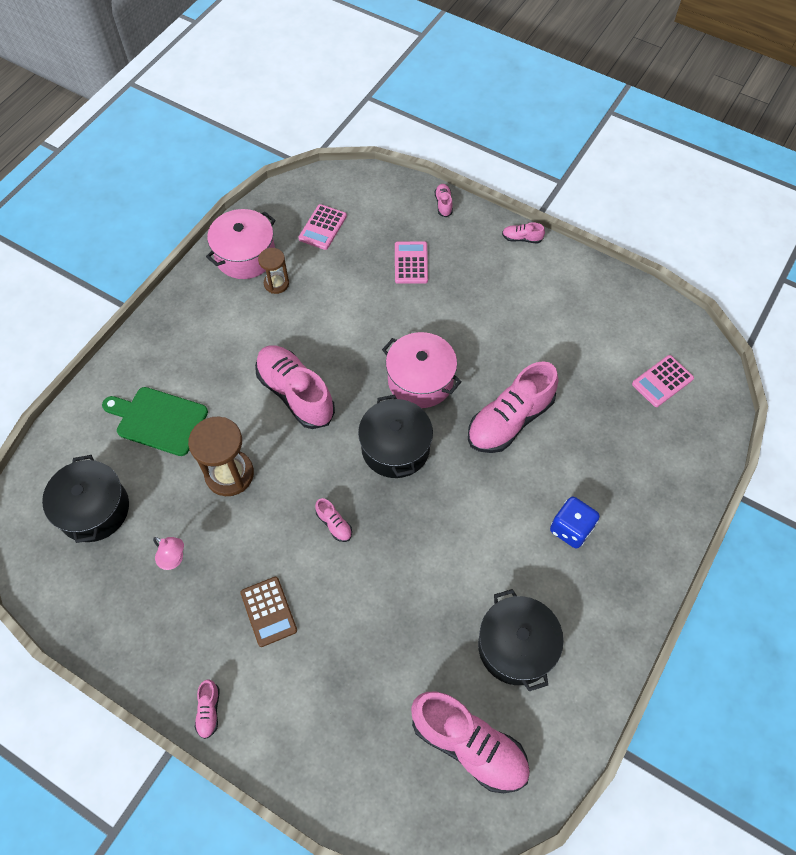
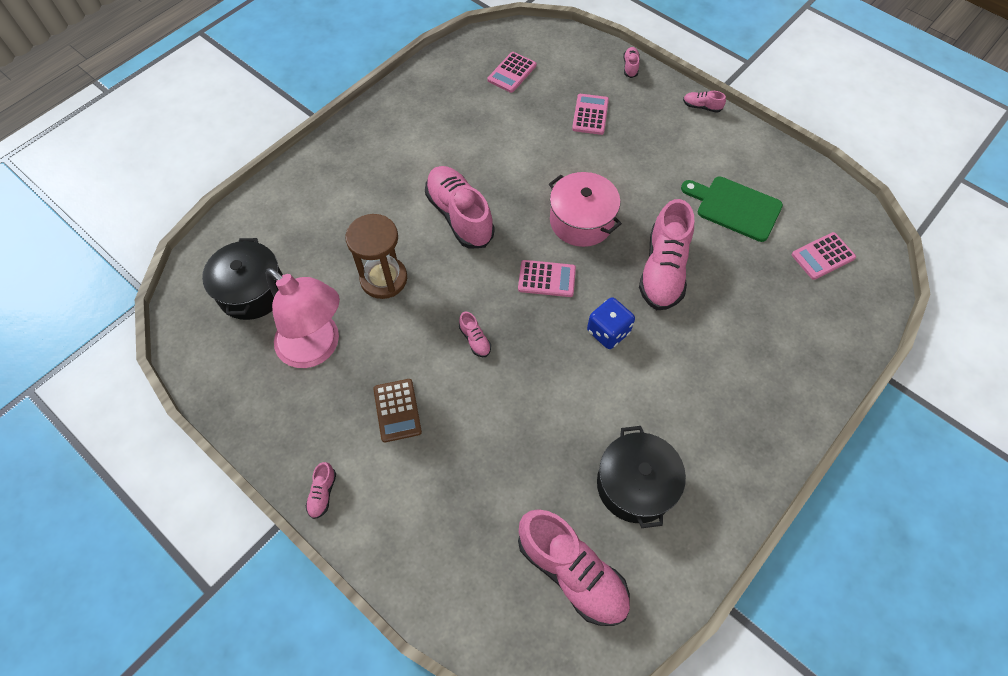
camera: 10 degrees right, 0 degrees up
(158, 420) = (327, 221): green cutting board -> green cutting board (735, 207)
(174, 559) = (317, 348): pink lamp -> pink lamp, size x2.40
(245, 255) = (435, 88): pink pot -> none
(276, 283) = (459, 116): brown hourglass -> none
(395, 448) = (546, 279): black pot -> pink calculator
(509, 420) = (663, 270): pink shoe -> pink shoe turned 45 degrees counterclockwise
(571, 529) = (708, 381): blue dice -> blue dice (608, 332)

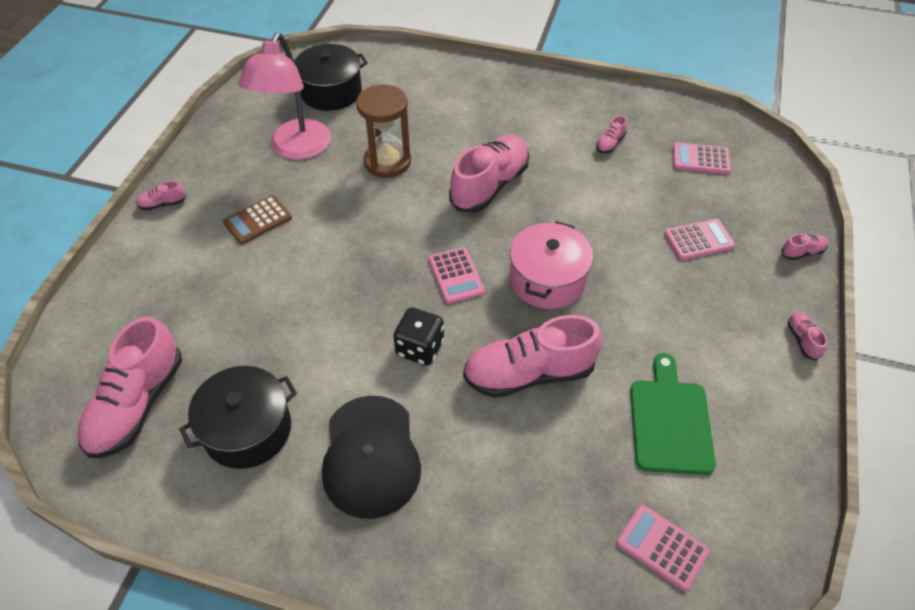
camera: 65 degrees right, 10 degrees down
(475, 340) = (355, 246): pink shoe -> pink shoe (610, 143)
(608, 332) = (420, 348): blue dice -> black dice
(694, 401) = (371, 456): none -> black cap

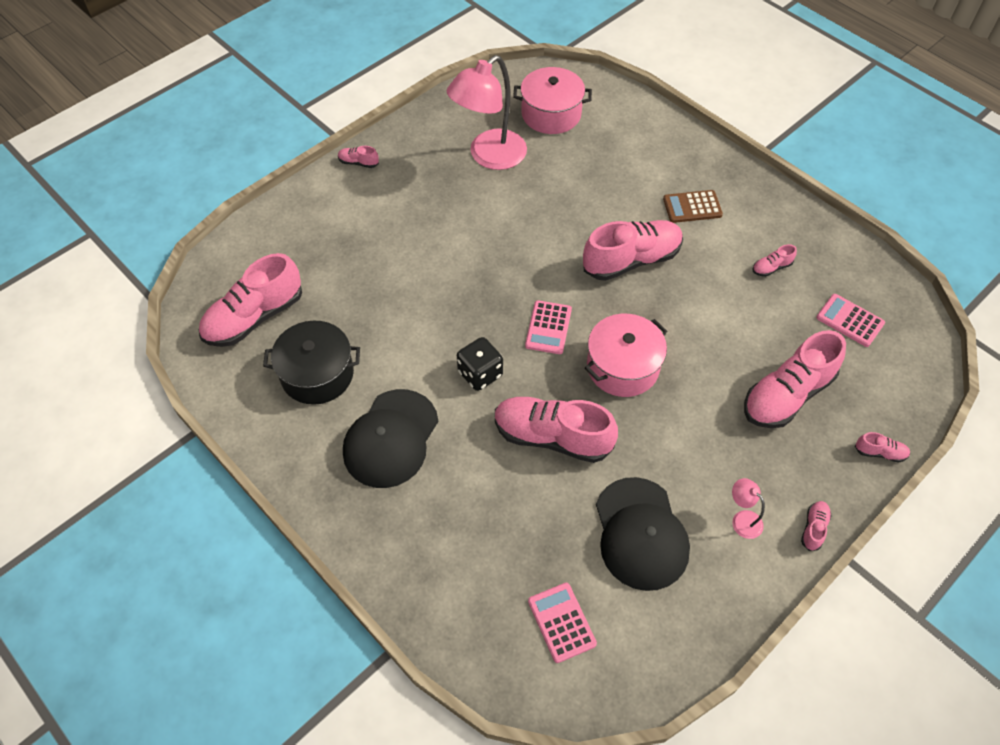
camera: 30 degrees right, 5 degrees up
(257, 220) = (421, 208): brown calculator -> brown calculator (692, 207)
(331, 92) = (551, 114): black pot -> pink pot
(387, 162) = (557, 200): brown hourglass -> none
(670, 421) = (640, 533): green cutting board -> black cap
(699, 240) = (787, 395): pink calculator -> pink shoe
(742, 362) = (742, 519): none -> pink lamp

